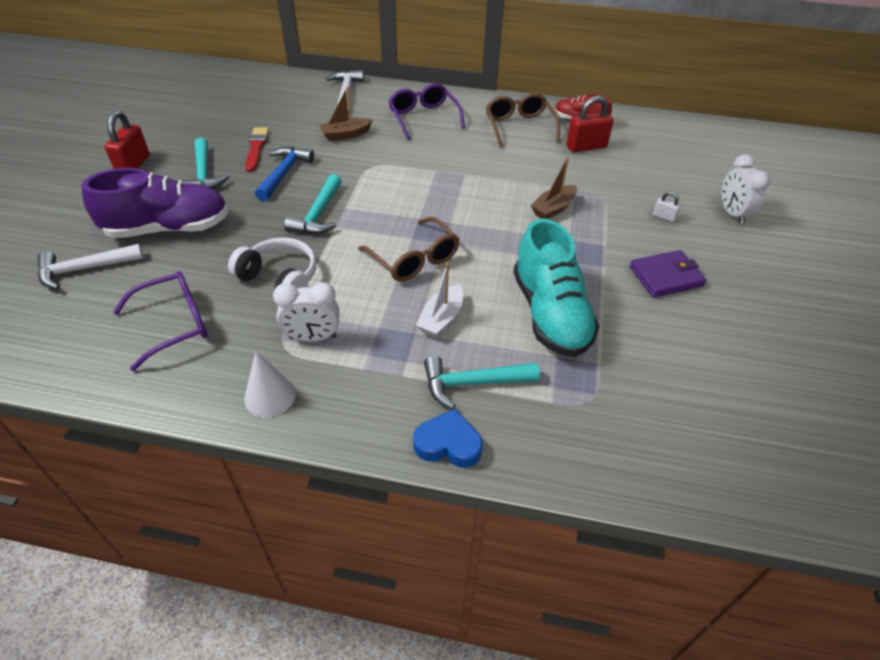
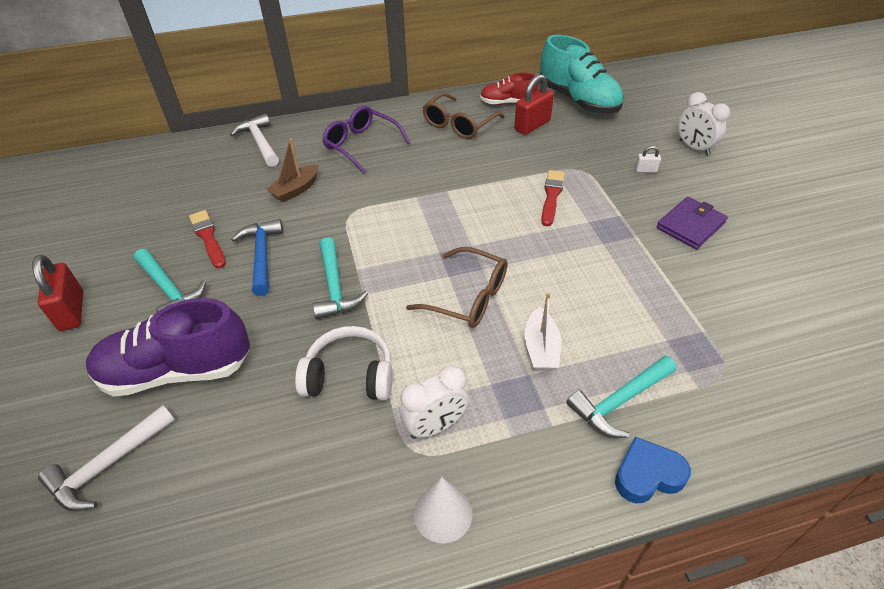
camera: 25 degrees left, 0 degrees up
(169, 228) = (177, 371): purple shoe -> purple shoe turned 150 degrees counterclockwise
(175, 324) = (273, 481): purple glasses -> none
(519, 126) = (458, 125): brown glasses -> brown glasses turned 105 degrees counterclockwise
(550, 314) = (629, 301): turquoise shoe -> turquoise shoe (578, 100)
(553, 208) = (551, 196): brown boat -> red brush

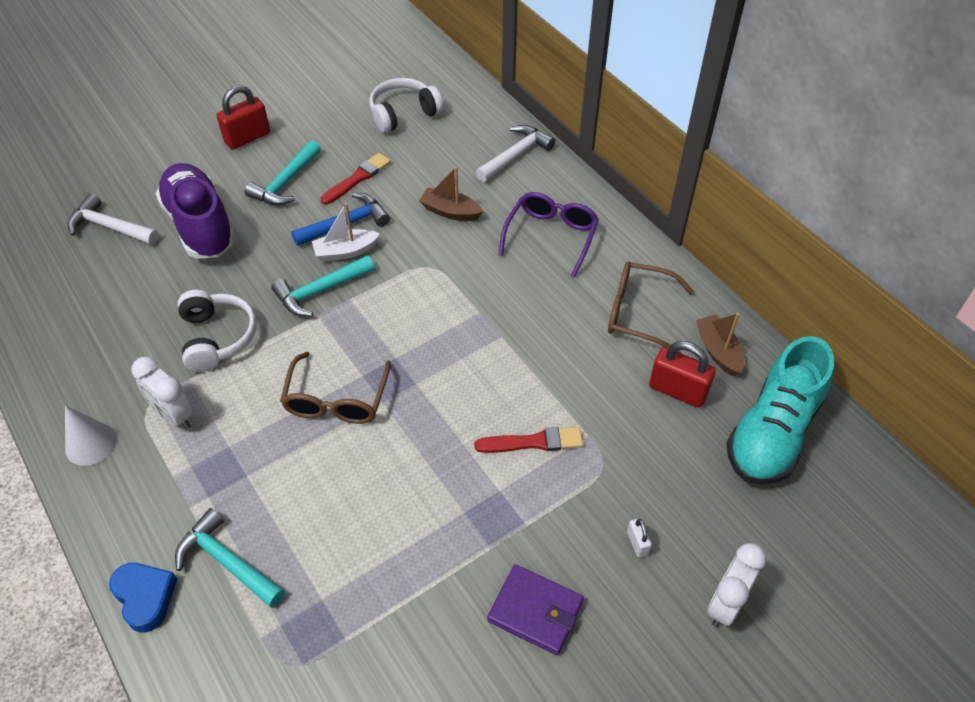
camera: 70 degrees right, 5 degrees up
(149, 193) = (403, 114): none -> white headphones
(507, 102) = (718, 351): red shoe -> brown boat
(541, 348) = (282, 479): white boat -> white boat (346, 251)

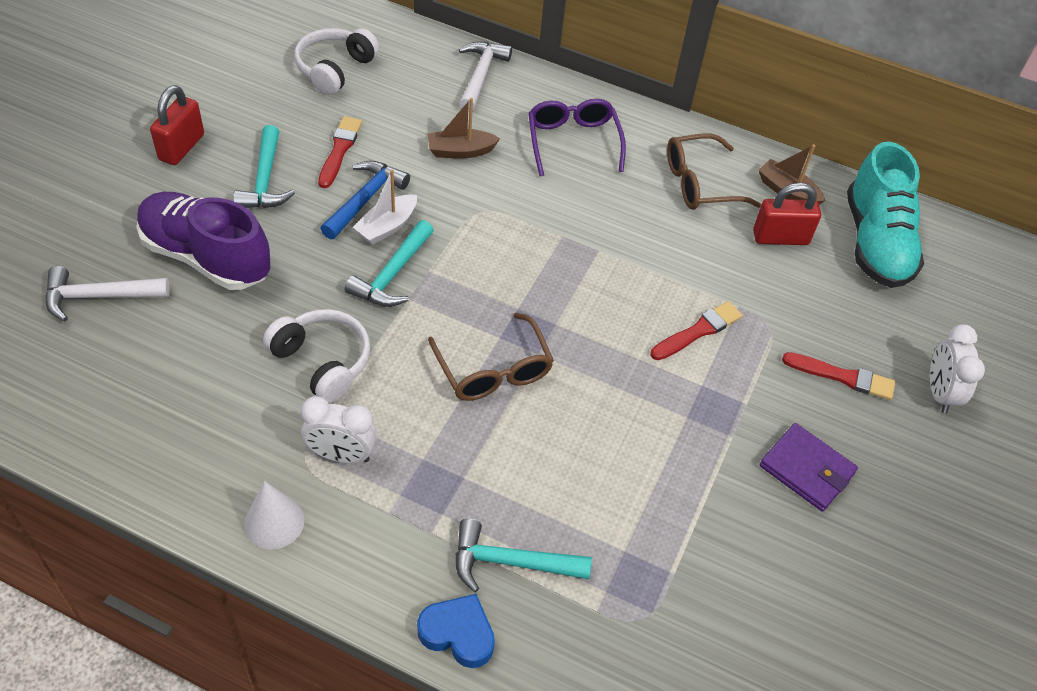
camera: 35 degrees left, 0 degrees up
(535, 611) = (806, 469): purple wallet -> purple wallet turned 45 degrees clockwise
(637, 543) = (842, 377): white padlock -> red brush

